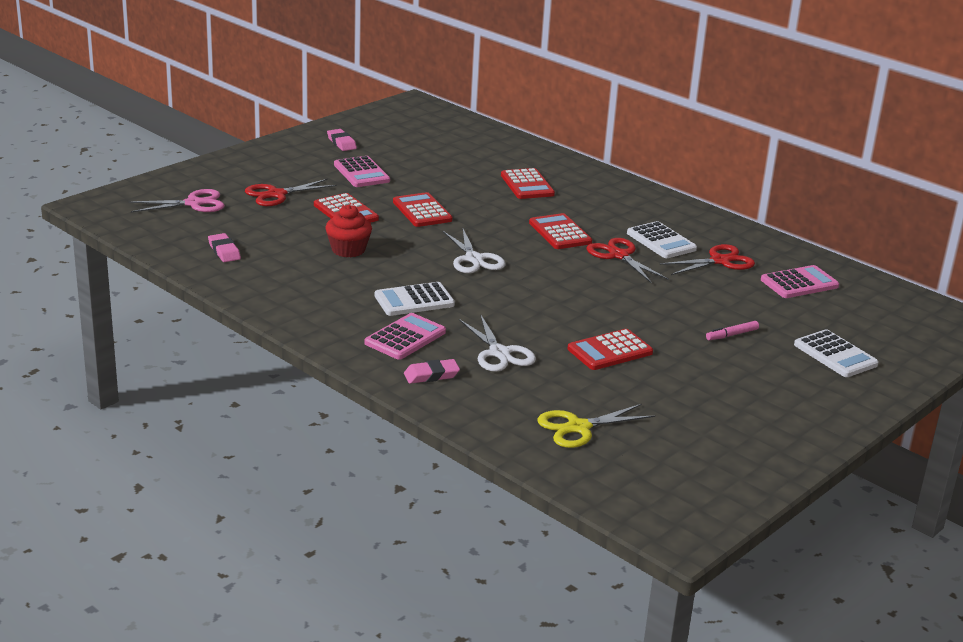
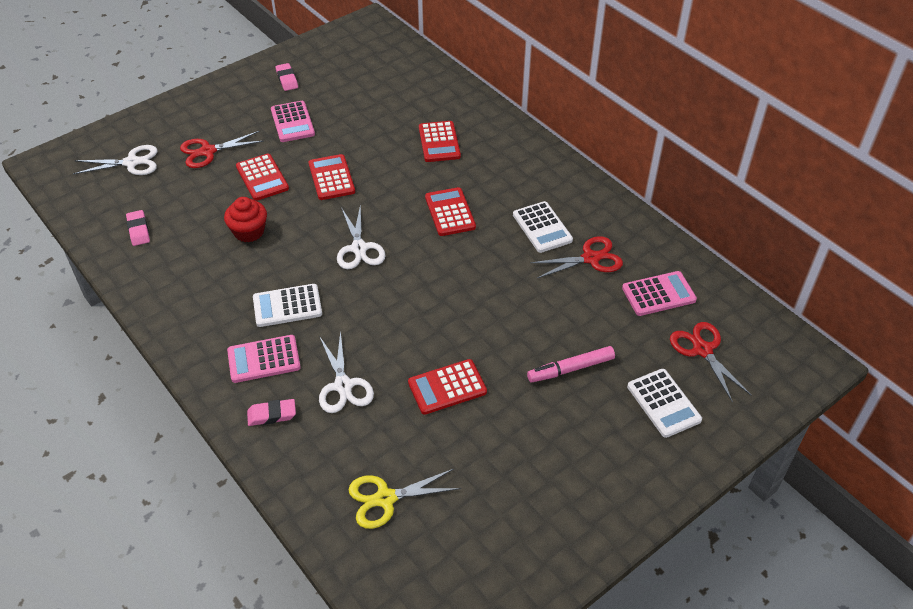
camera: 10 degrees right, 20 degrees up
(194, 203) = (131, 162): pink scissors -> white scissors
(405, 338) = (264, 359): pink calculator -> pink calculator turned 150 degrees counterclockwise
(619, 255) = (496, 247): red scissors -> red scissors (702, 350)
(731, 335) = (570, 369): pink marker -> pink marker, size x1.59

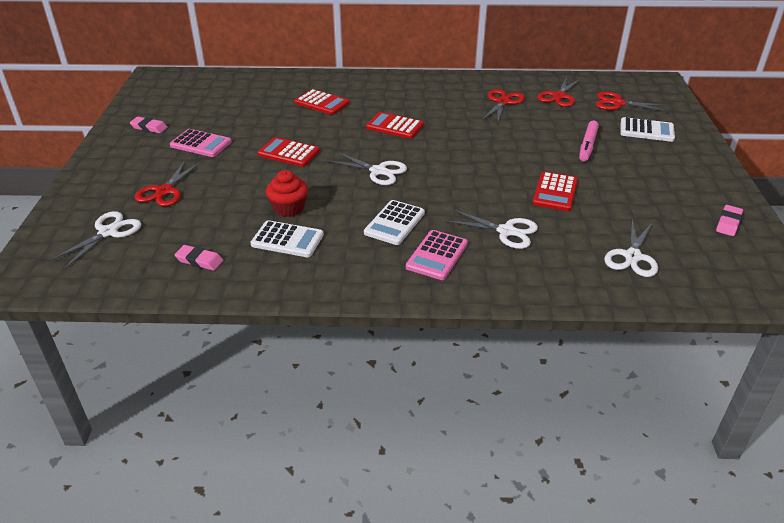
camera: 50 degrees left, 10 degrees down
(262, 178) = (239, 180): red calculator -> none
(272, 415) = (499, 274): pink eraser -> pink eraser (728, 223)
(385, 498) = (632, 257): yellow scissors -> white scissors
(542, 227) = (455, 104): white calculator -> white calculator (287, 240)
(658, 294) = (559, 96): pink calculator -> red scissors

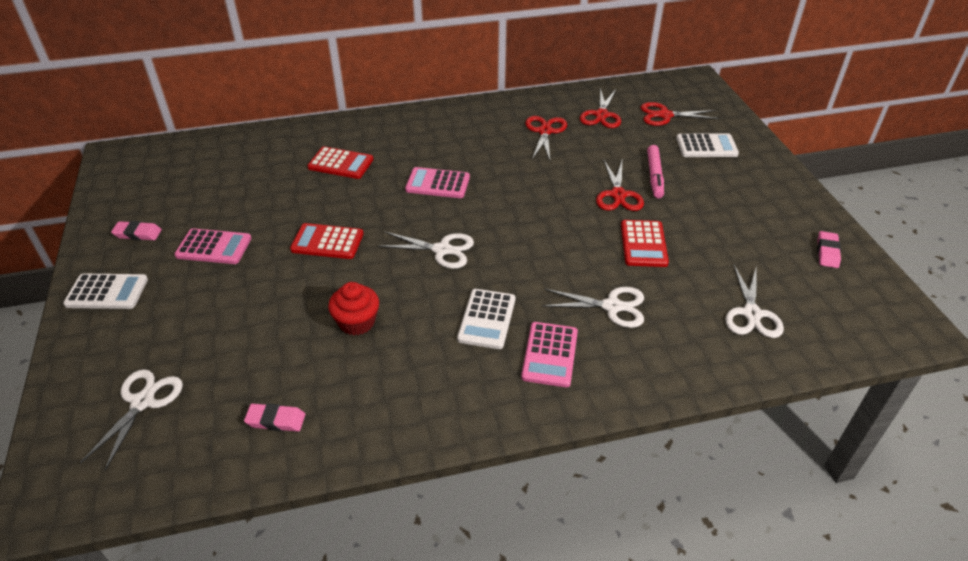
camera: 15 degrees left, 5 degrees up
(165, 191) = (193, 326): red scissors -> red scissors (618, 195)
(287, 240) = (372, 368): white calculator -> white calculator (107, 292)
(395, 126) = (438, 184): red calculator -> pink calculator

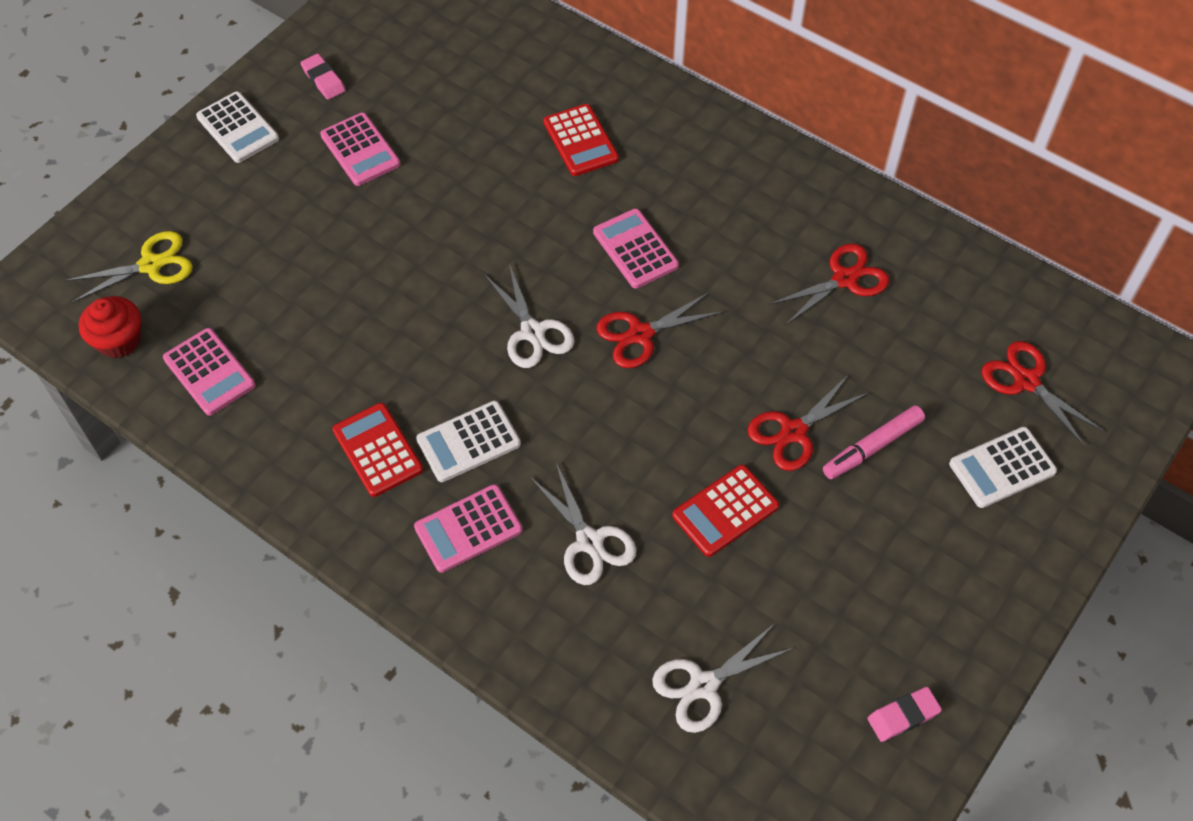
camera: 50 degrees right, 15 degrees up
(142, 402) = (151, 265): white scissors -> yellow scissors
(276, 420) = (209, 372): pink eraser -> pink calculator
(327, 242) = (451, 229): red calculator -> red calculator (377, 450)
(357, 322) = (369, 339): red cupcake -> red cupcake (119, 340)
(601, 115) = (947, 313): red scissors -> red scissors (640, 334)
(706, 146) = (1002, 468): white calculator -> white calculator turned 105 degrees clockwise

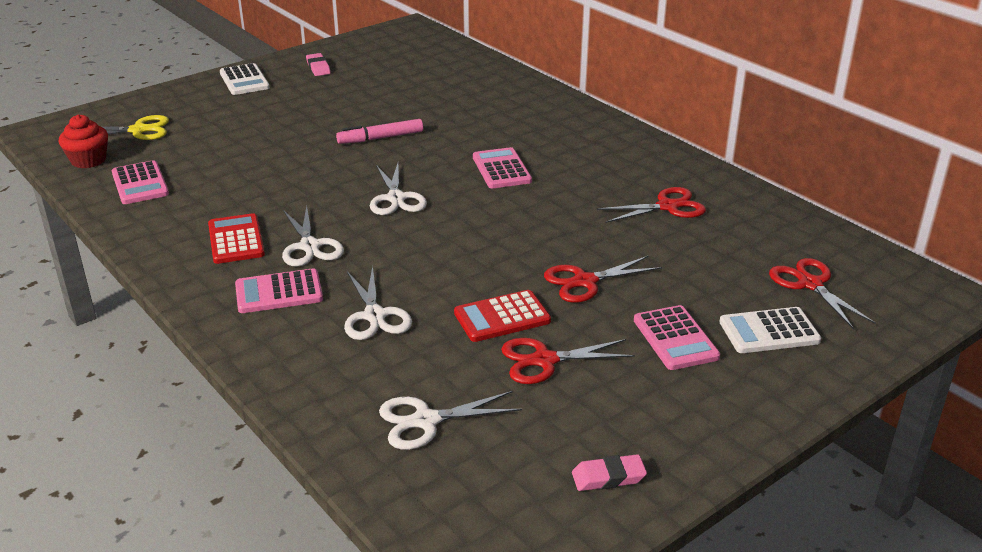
camera: 15 degrees right, 25 degrees down
(360, 150) = (323, 99): pink calculator -> pink calculator (675, 338)
(468, 442) = (310, 246): white calculator -> white scissors
(580, 141) = (488, 114): red calculator -> none
(640, 334) = (482, 211): red scissors -> red scissors (544, 360)
(872, 447) = (652, 301): pink marker -> pink marker (380, 138)

